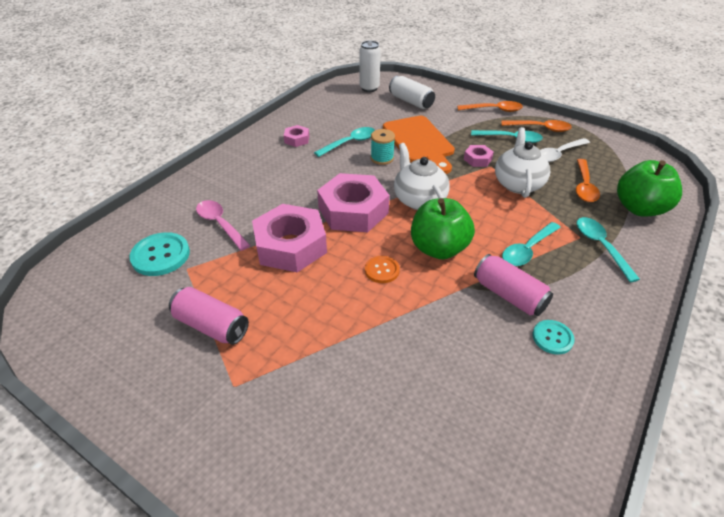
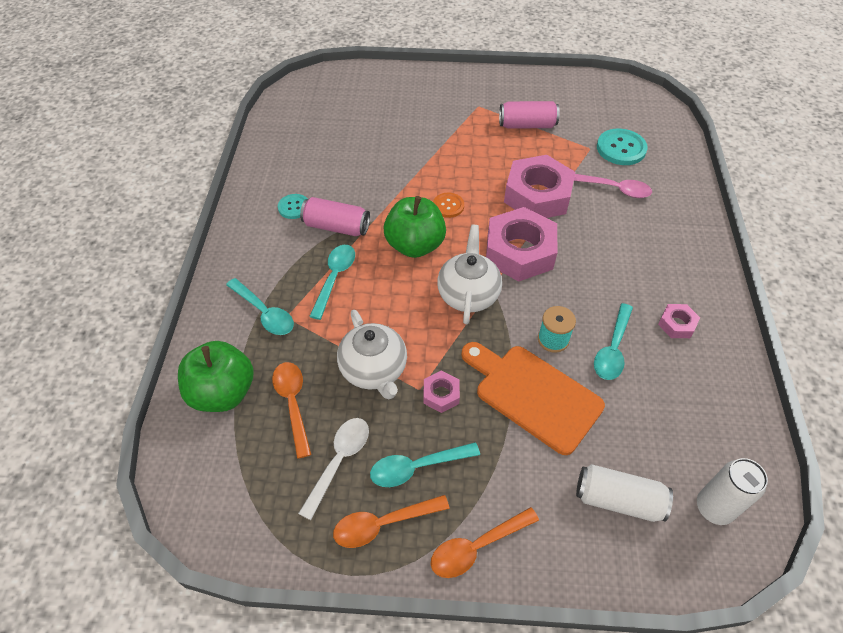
camera: 150 degrees right, 10 degrees up
(419, 199) = (468, 294): white teapot -> white teapot turned 120 degrees counterclockwise

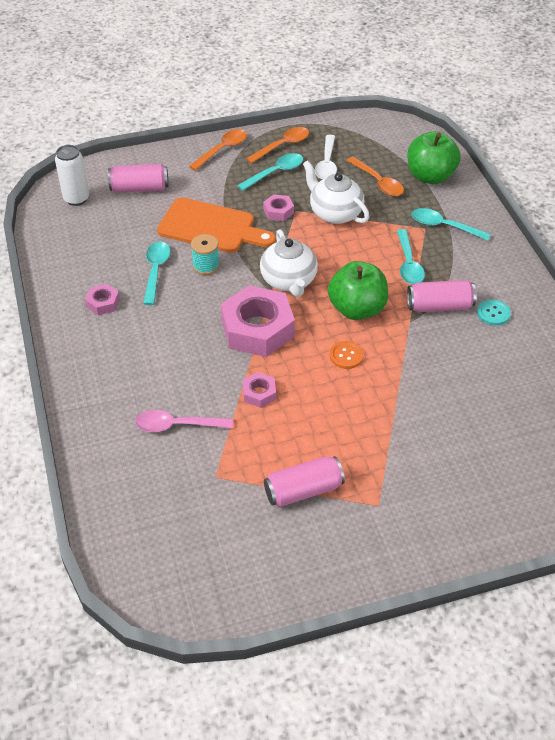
camera: 160 degrees right, 5 degrees down
(537, 195) = (259, 393): pink nut -> pink nut, size x0.46
(618, 500) = (140, 188): white can -> pink can
(621, 148) = (177, 487): turquoise button -> none

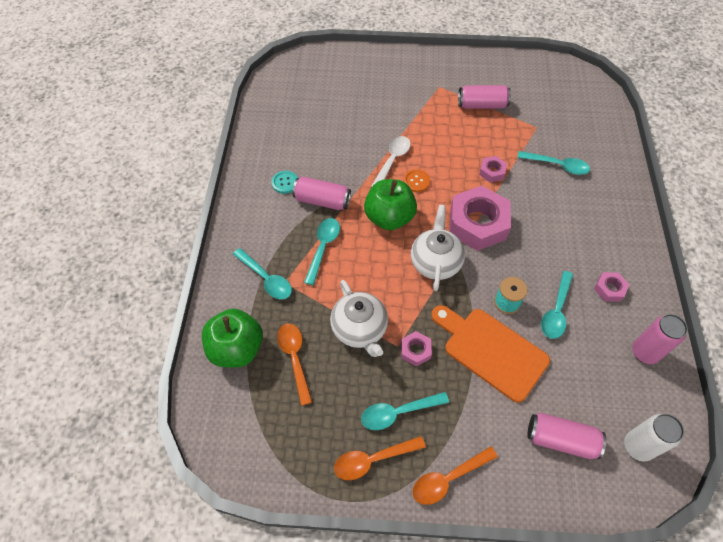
camera: 160 degrees left, 10 degrees up
(68, 260) = (644, 352): none -> pink can
(177, 425) = (557, 165): pink spoon -> turquoise spoon
(327, 164) = (335, 407): white spoon -> white spoon (392, 160)

